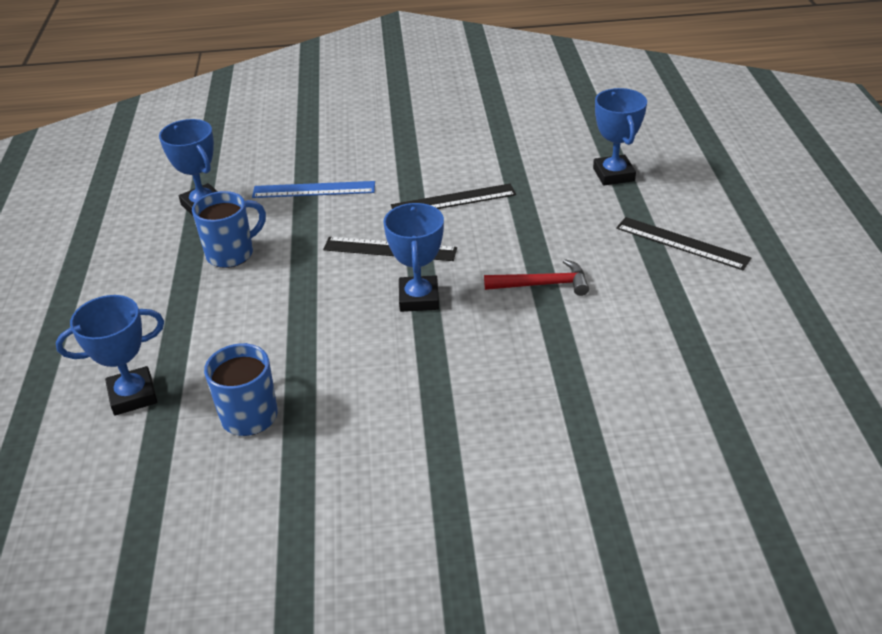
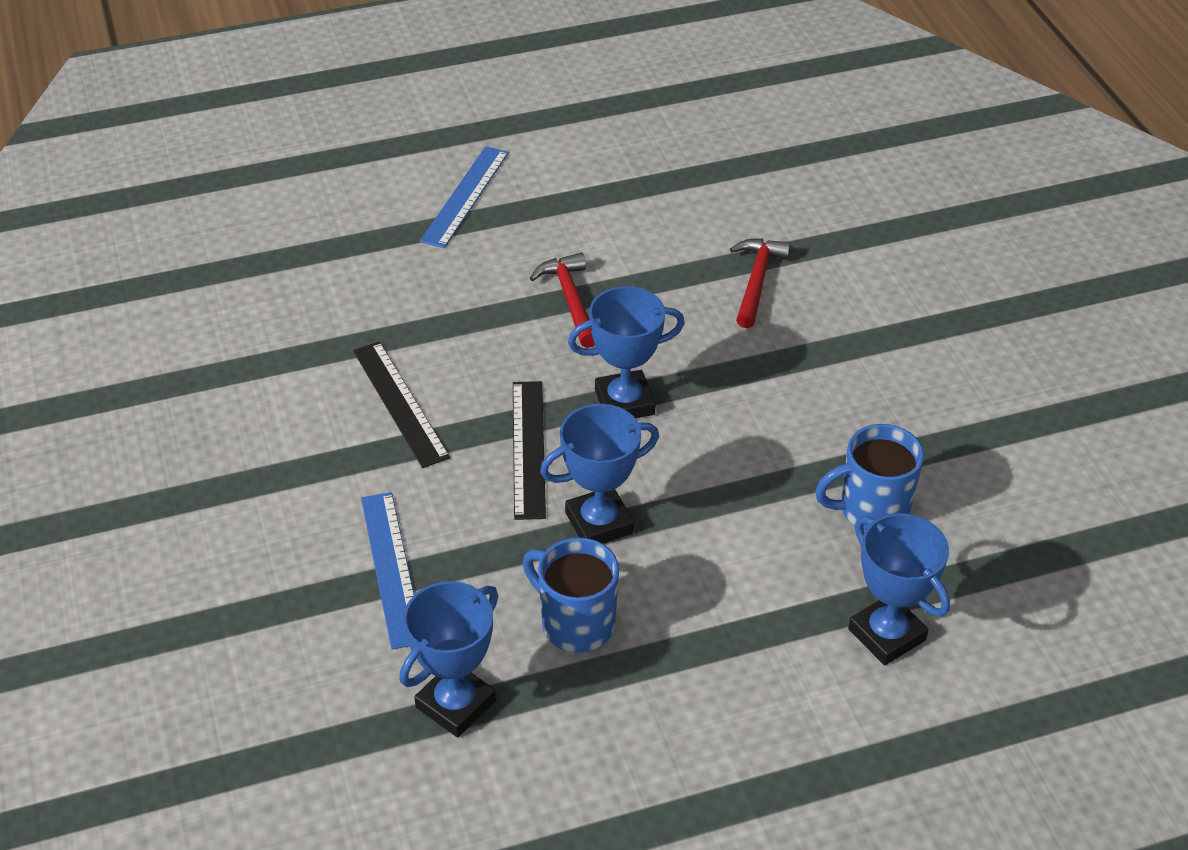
camera: 105 degrees left, 5 degrees up
(545, 397) = (756, 281): none -> red hammer
(613, 174) = (319, 257): blue trophy -> blue trophy (599, 523)
(682, 243) = (466, 196): black ruler -> blue ruler

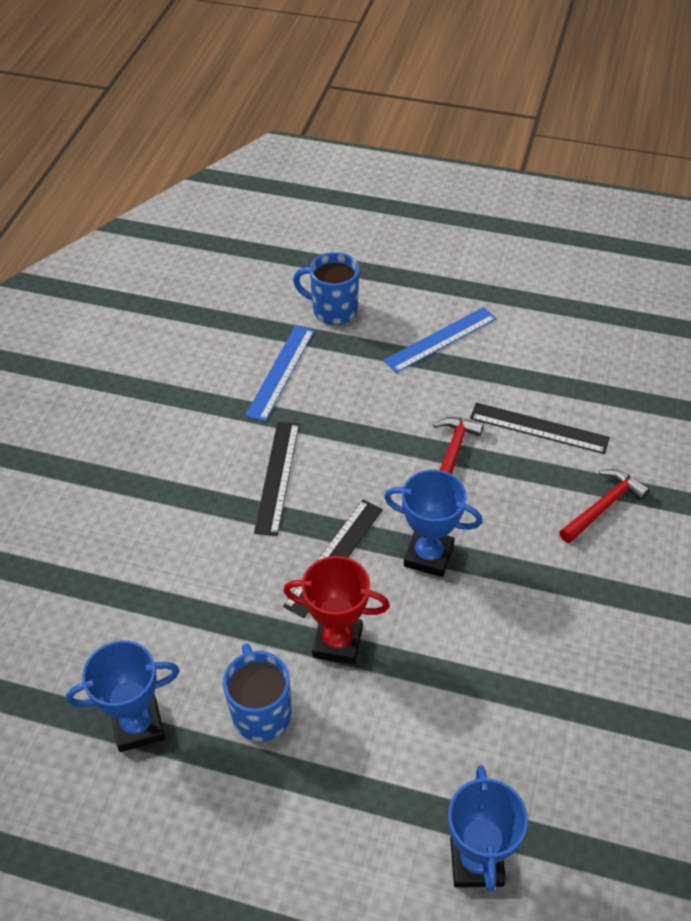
camera: 35 degrees right, 5 degrees up
(392, 568) = (178, 598): blue ruler -> blue ruler (281, 372)
(599, 523) = (337, 642): blue trophy -> red trophy
(637, 238) = (539, 428): none -> black ruler
(871, 510) = (546, 748): blue mug -> blue mug (333, 310)

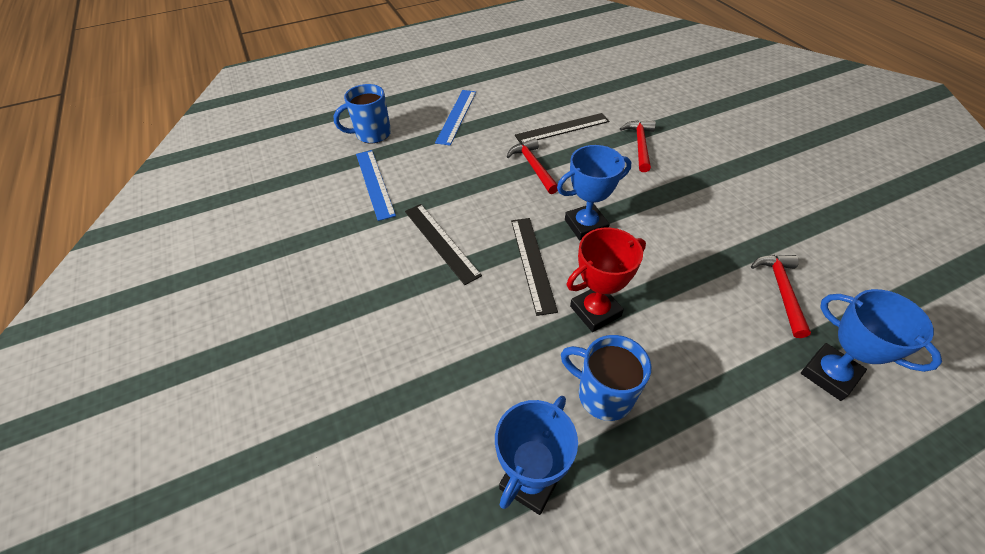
camera: 40 degrees left, 0 degrees up
(539, 763) = (781, 291): none -> red hammer

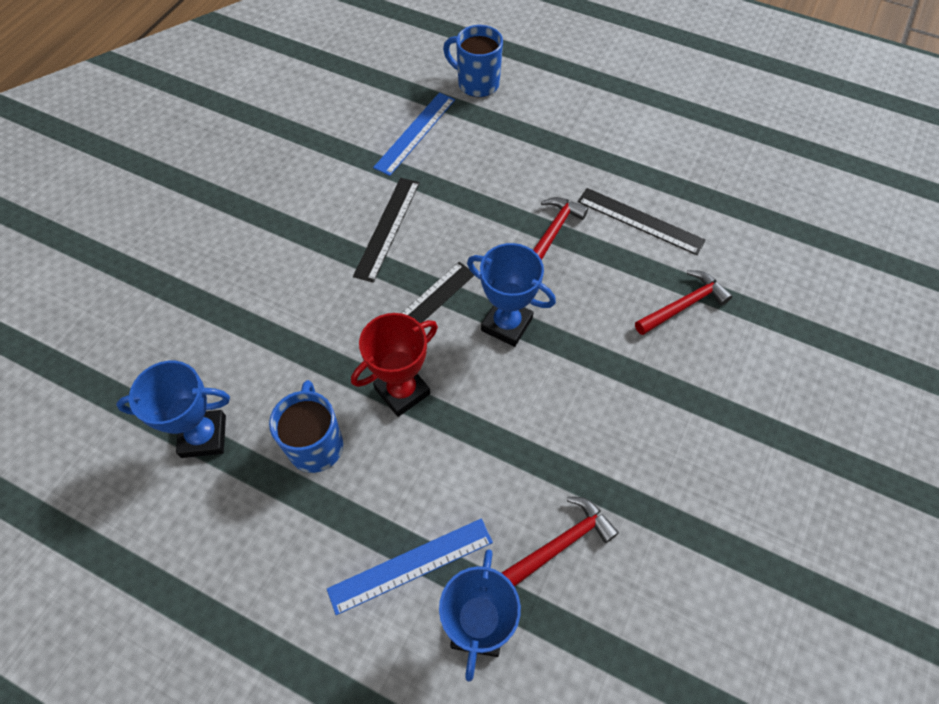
camera: 50 degrees right, 10 degrees up
(457, 116) = (568, 125): blue ruler -> blue ruler (411, 565)
(595, 311) = (402, 391): red trophy -> red trophy turned 60 degrees counterclockwise

